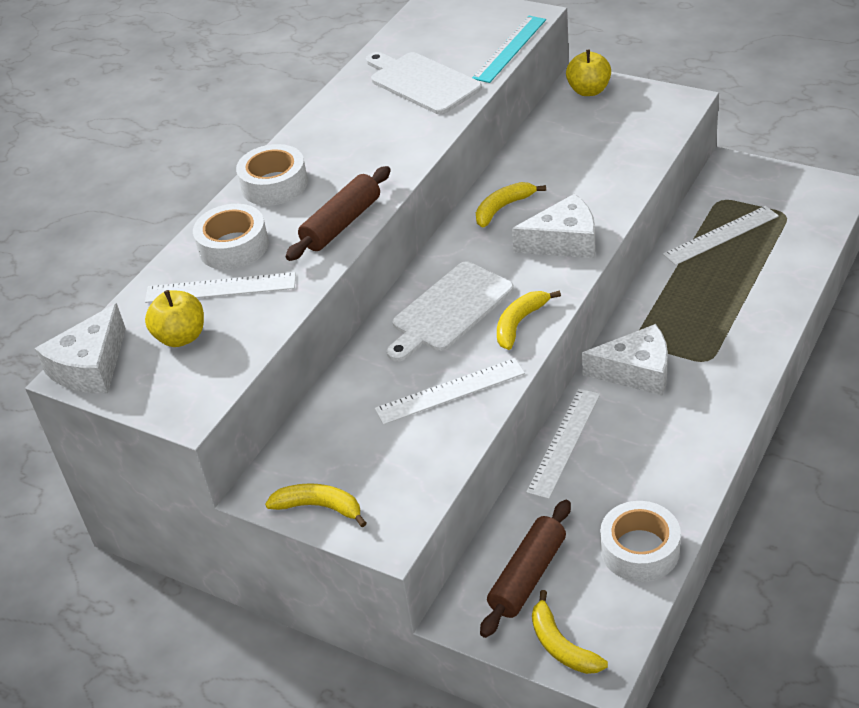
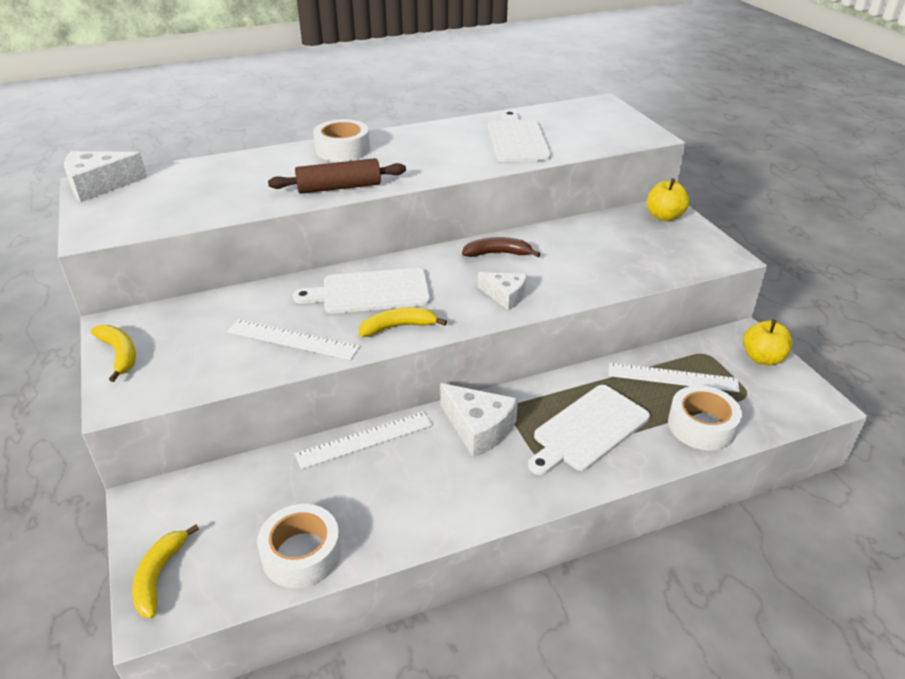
camera: 35 degrees right, 5 degrees down
(181, 337) = (160, 196): yellow apple -> yellow apple (762, 358)
(220, 288) = (222, 184): white ruler -> none
(233, 246) = (266, 168): white tape -> white tape (701, 426)
(503, 208) = (497, 253): yellow banana -> brown banana
(510, 49) = (605, 147): turquoise ruler -> none
(528, 576) = (213, 510): brown rolling pin -> none
(564, 241) = (505, 296): white cheese -> white cheese, size x0.65
(714, 317) = (588, 429): none -> white cutting board

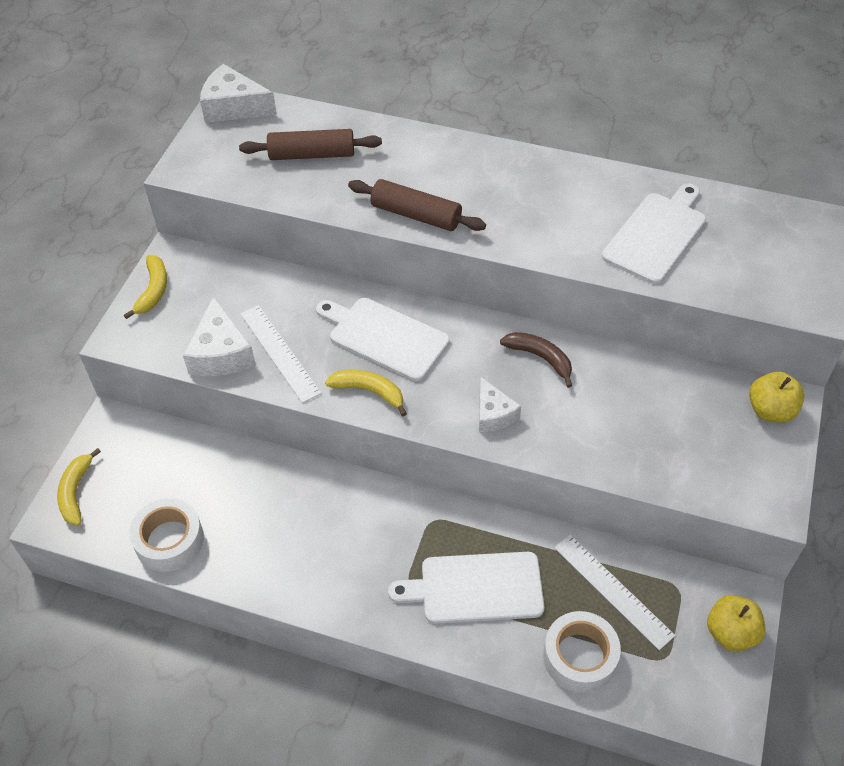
camera: 40 degrees right, 15 degrees up
(159, 576) = (76, 492): yellow banana -> yellow banana turned 45 degrees counterclockwise
(208, 187) = (312, 154): none -> brown rolling pin
(342, 149) = (469, 160): white tape -> none
(365, 439) = (294, 472): white ruler -> none
(478, 428) = (388, 522): white cheese -> white cheese (221, 353)

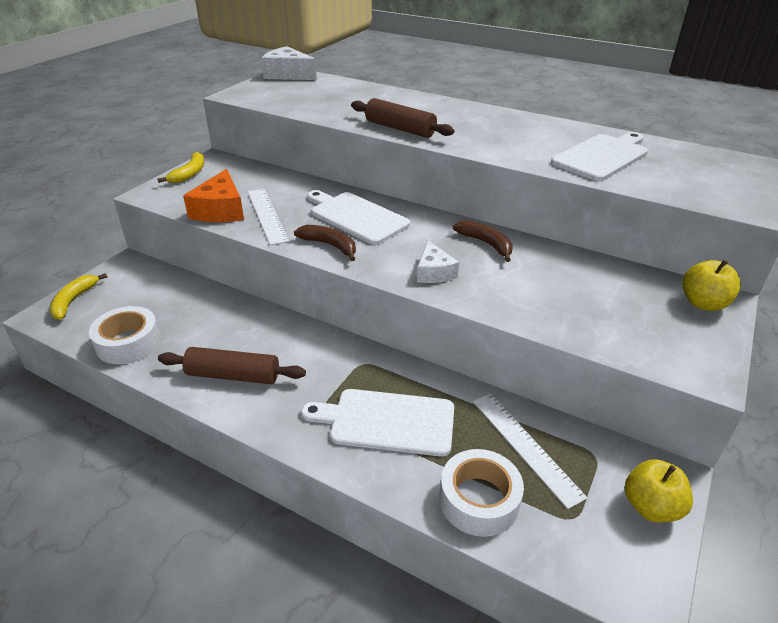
camera: 10 degrees right, 15 degrees down
(221, 353) = (220, 210): white cheese -> orange cheese
(312, 154) = (333, 97): brown rolling pin -> brown rolling pin (233, 375)
(369, 391) = (330, 245): yellow banana -> brown banana

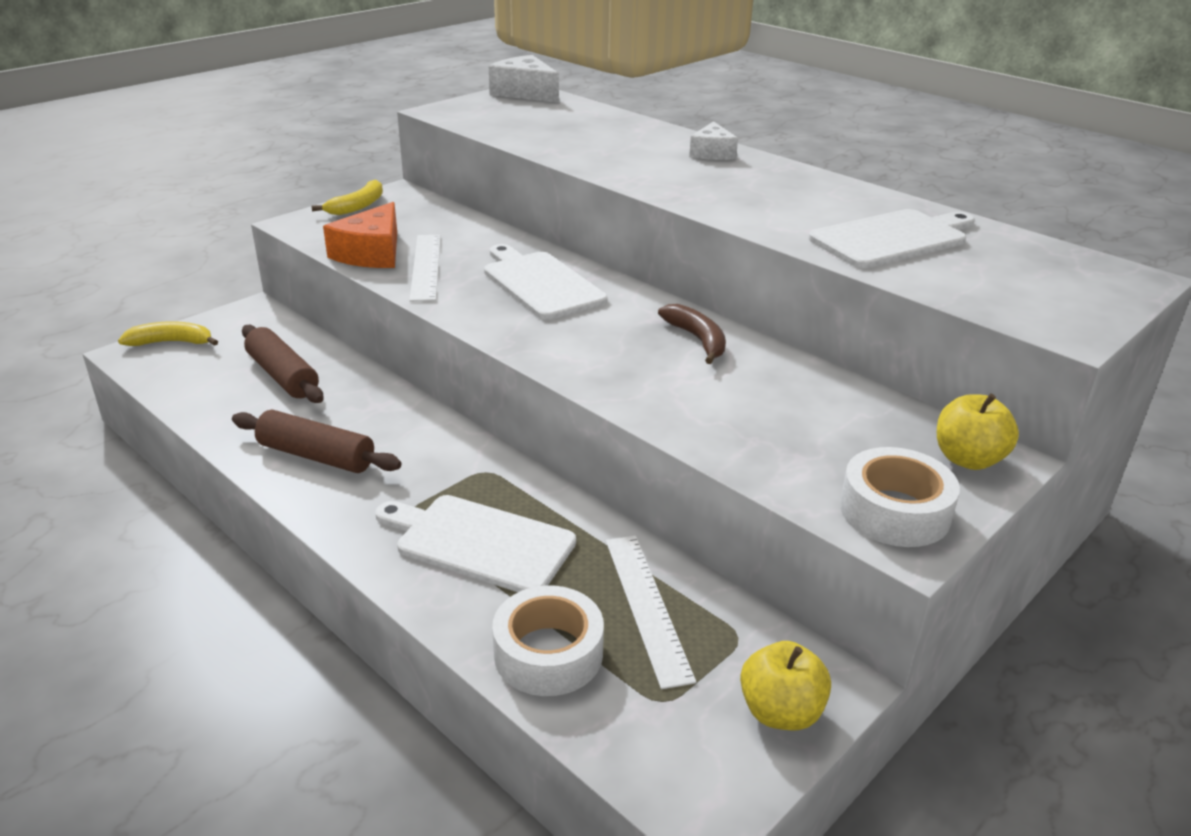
camera: 15 degrees right, 5 degrees down
(73, 301) = (171, 342): yellow banana -> yellow banana turned 60 degrees clockwise
(128, 343) = (212, 399): white tape -> white tape (894, 511)
(330, 245) = (485, 312): brown banana -> none
(400, 129) = (628, 173): brown rolling pin -> brown rolling pin (283, 376)
(434, 272) = (602, 363): white cheese -> white cheese (712, 153)

